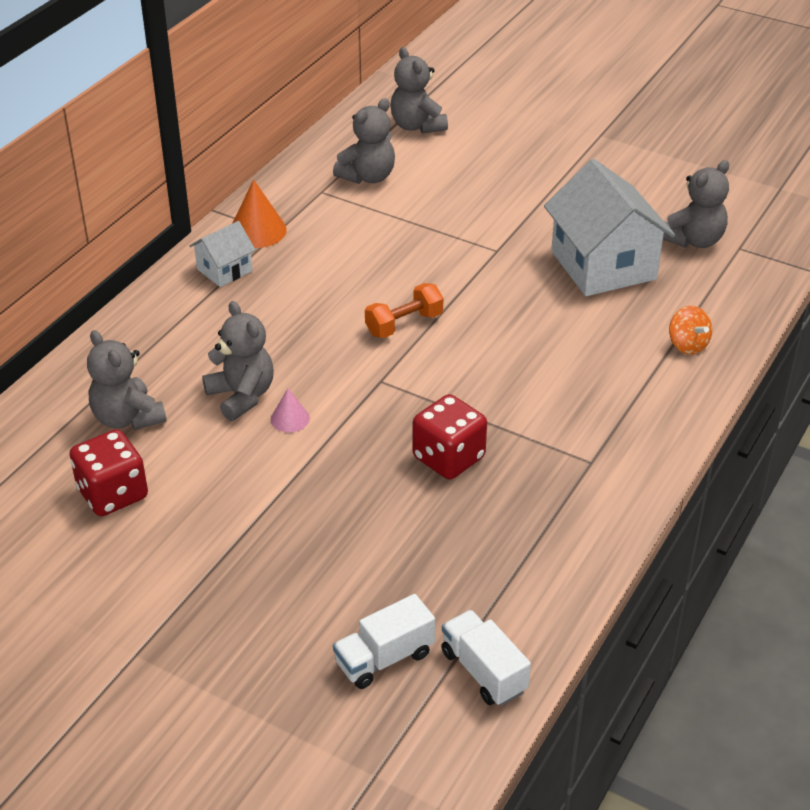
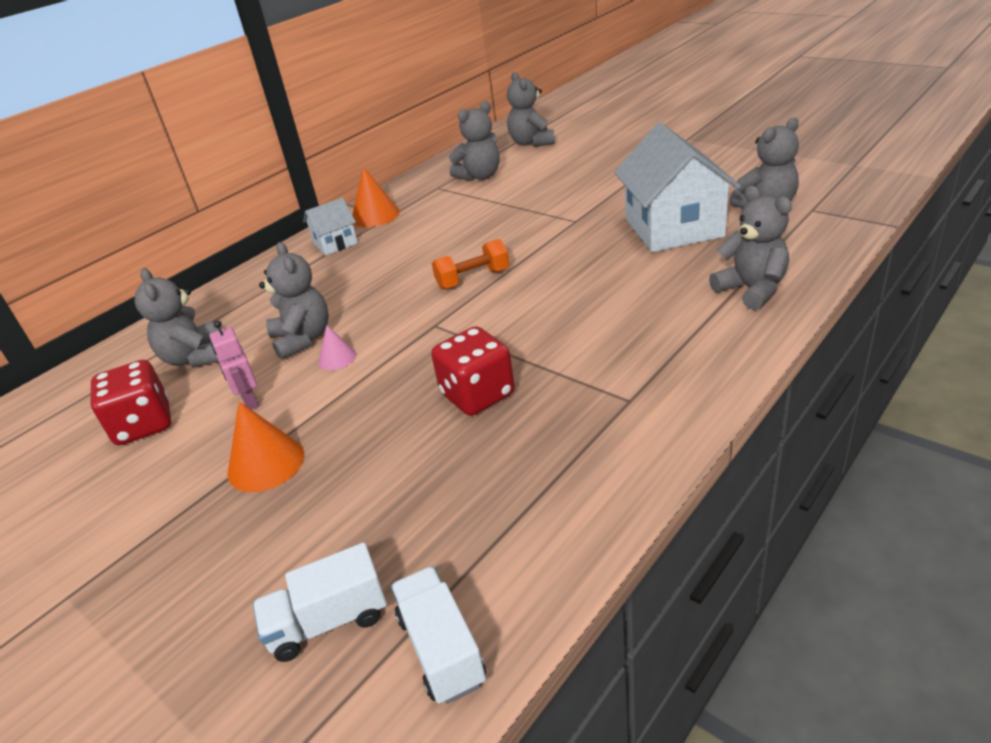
camera: 15 degrees right, 5 degrees down
(217, 467) = (249, 401): none -> pink robot
(265, 530) = (266, 463): none -> orange cone
(687, 345) = (751, 290): orange spinning top -> grey teddy bear

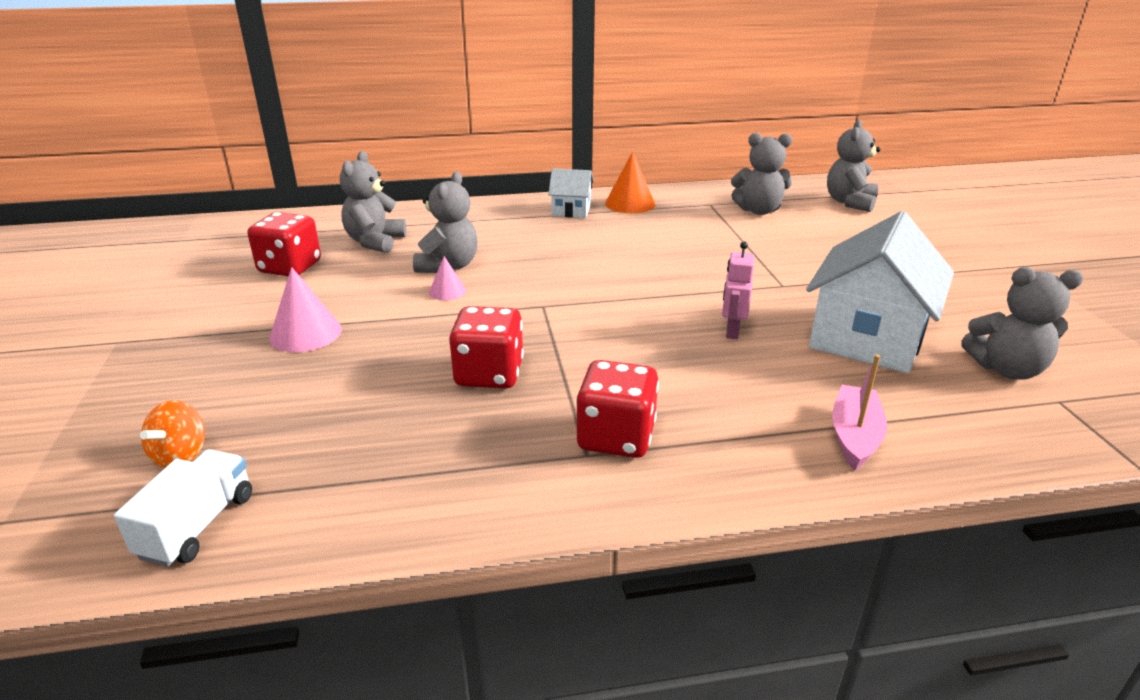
camera: 35 degrees right, 5 degrees down
(249, 401) = (358, 288): pink robot -> pink robot (732, 331)
(266, 463) = (306, 333): orange cone -> pink cone
(328, 621) = (181, 455): white truck -> orange spinning top
(473, 279) = (624, 287): orange dumbbell -> none
(629, 378) = (616, 437): none -> red dice
(751, 290) = (854, 436): grey teddy bear -> pink boat

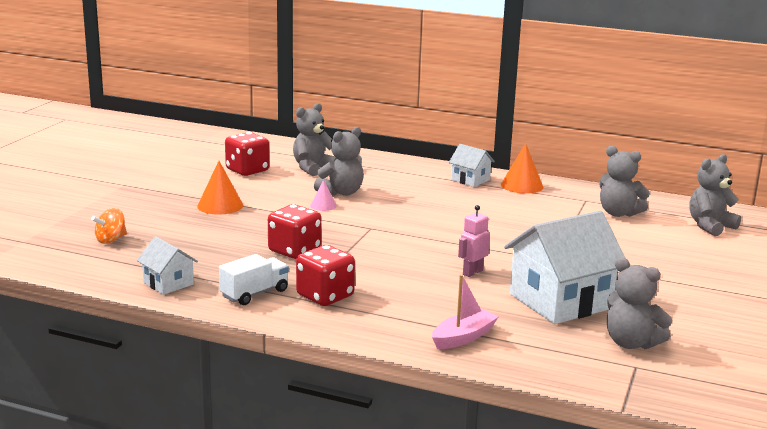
camera: 30 degrees right, 10 degrees down
(198, 525) = (94, 266): white truck -> white truck (254, 294)
(306, 333) = (220, 205): pink cone -> orange cone
(364, 509) = (168, 283): none -> white house

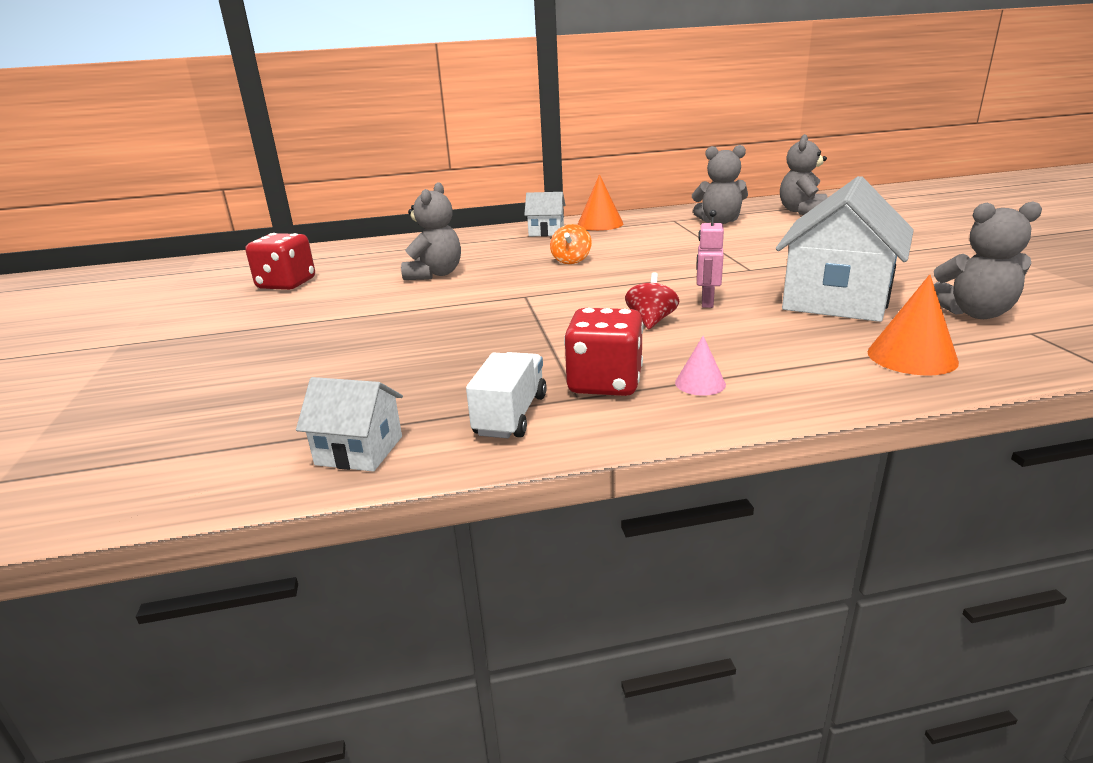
camera: 30 degrees left, 5 degrees up
(111, 240) = (178, 421): orange spinning top -> orange spinning top (571, 261)
(220, 205) = (301, 327): orange cone -> orange cone (912, 356)
(294, 251) = (477, 345): red dice -> none
(313, 168) = (365, 263): grey teddy bear -> none
(323, 205) = (434, 291): pink cone -> pink cone (700, 383)
(415, 271) = (651, 321): none -> red spinning top
(463, 337) = (838, 369): pink boat -> none

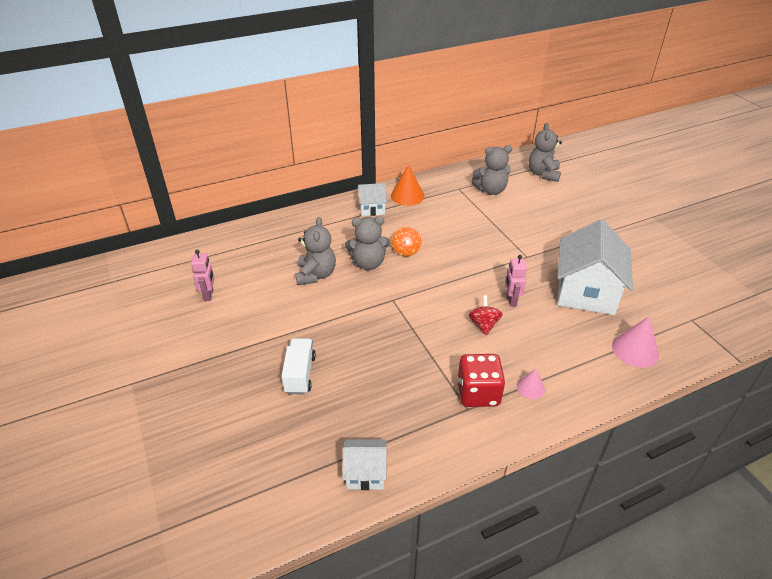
camera: 15 degrees left, 15 degrees up
(286, 284) = (209, 295): red dice -> pink robot
(511, 415) = (437, 430): white truck -> white truck (300, 374)
(912, 356) = (635, 350): orange cone -> pink cone
(974, 313) = (662, 302): grey teddy bear -> grey teddy bear (368, 263)

